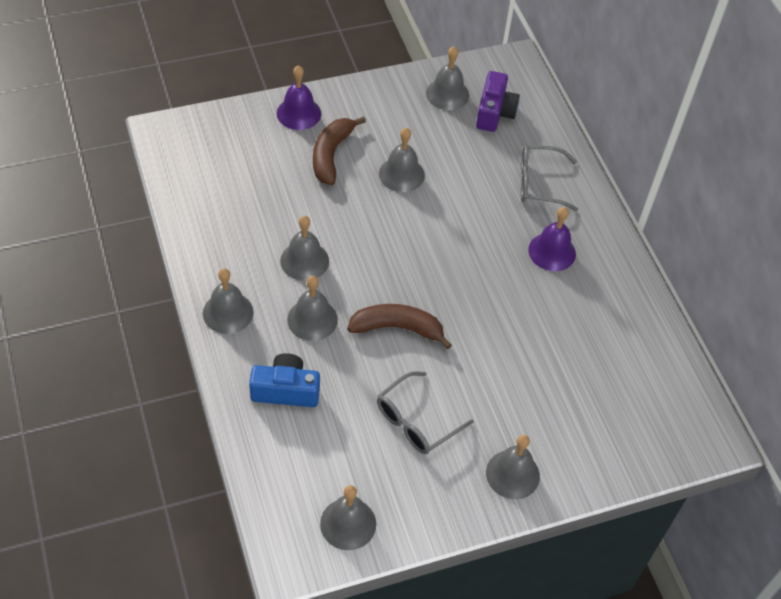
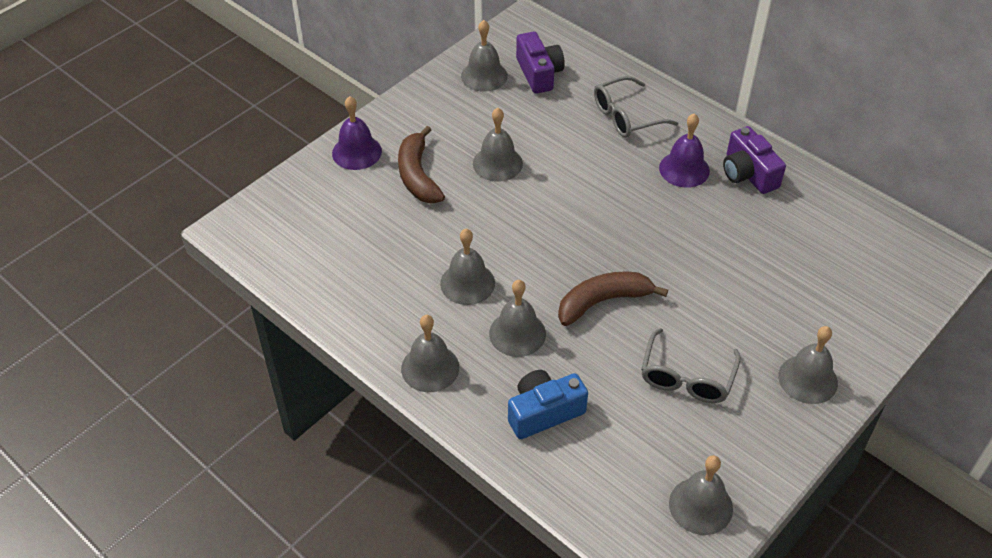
camera: 25 degrees left, 5 degrees down
(604, 281) = (748, 173): none -> purple camera

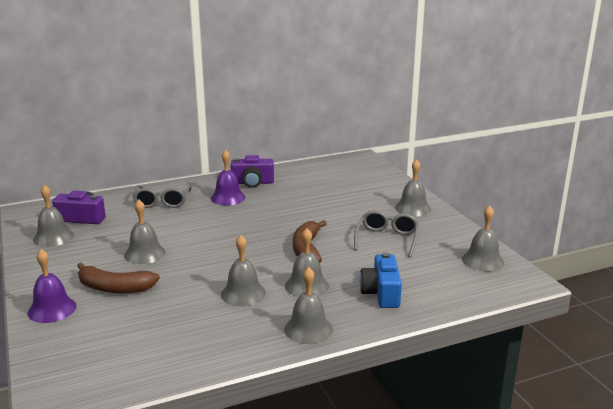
camera: 65 degrees left, 25 degrees down
(687, 376) = (387, 239): grey glasses -> grey glasses turned 120 degrees counterclockwise

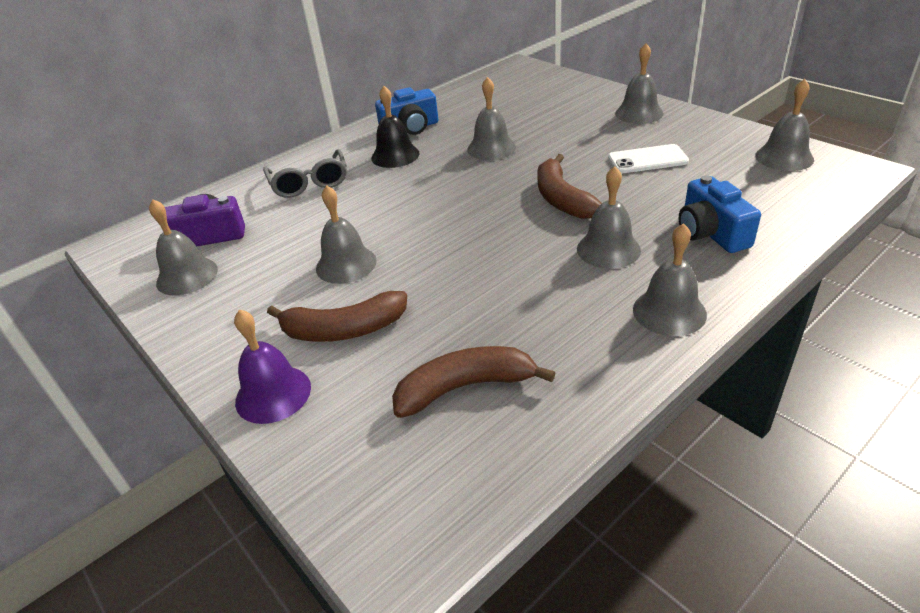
camera: 15 degrees left, 15 degrees up
(154, 335) = (465, 387): none -> brown banana
(228, 198) = (395, 155): purple bell -> black bell
(243, 293) = (535, 285): grey bell -> grey bell (491, 148)
(252, 183) = (410, 128): purple camera -> blue camera
(387, 239) = (647, 160): grey glasses -> white phone

